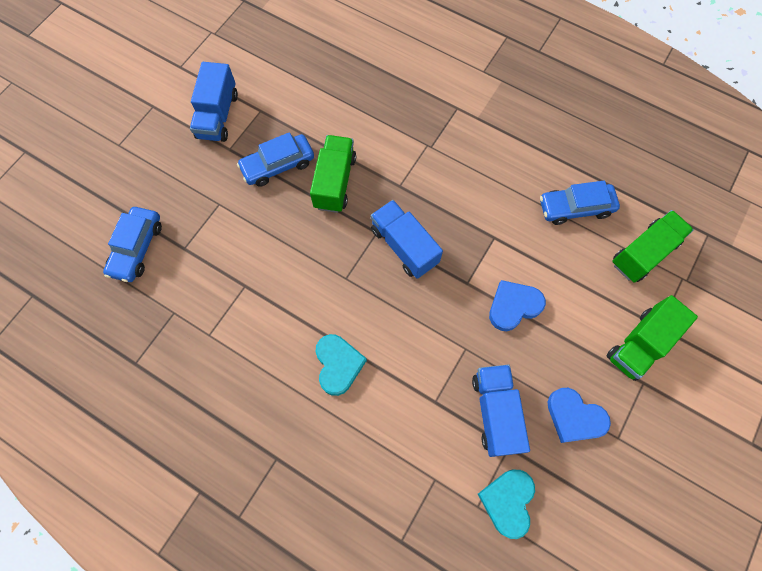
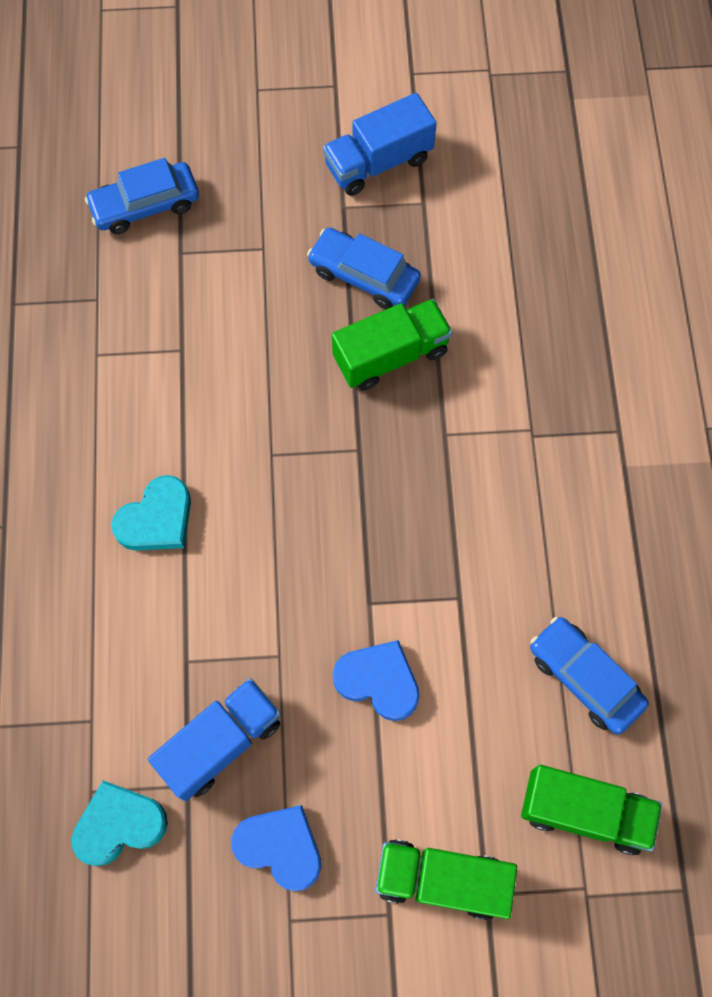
camera: 55 degrees right, 0 degrees up
(404, 246) = (364, 494): blue truck -> none
(574, 417) = (280, 847): blue heart -> blue heart turned 120 degrees clockwise

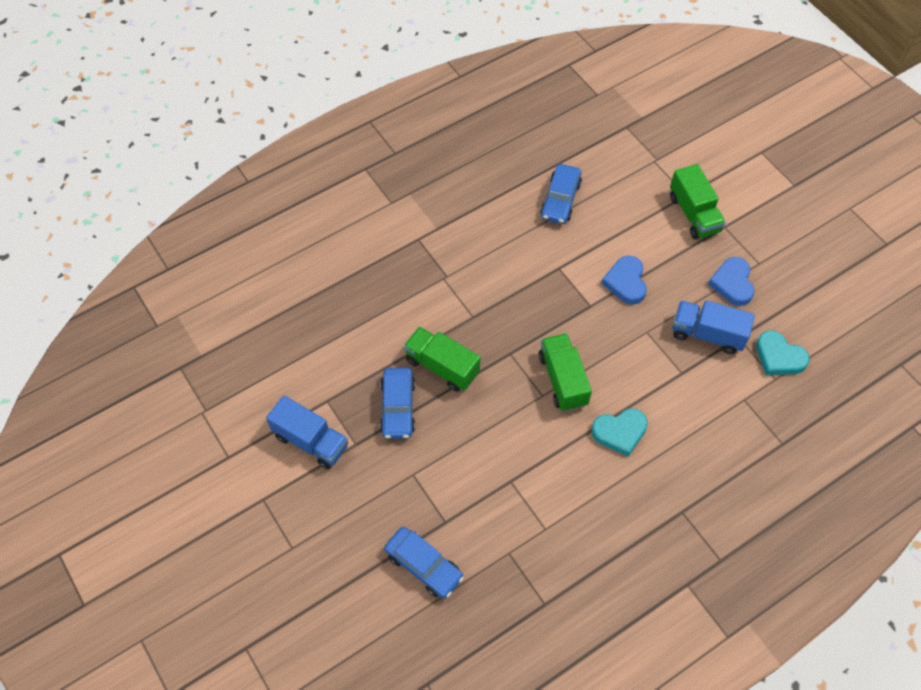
camera: 120 degrees left, 10 degrees down
(157, 519) = (620, 432): turquoise heart -> turquoise heart turned 150 degrees clockwise
(584, 811) = (622, 174): green truck -> green truck (562, 380)

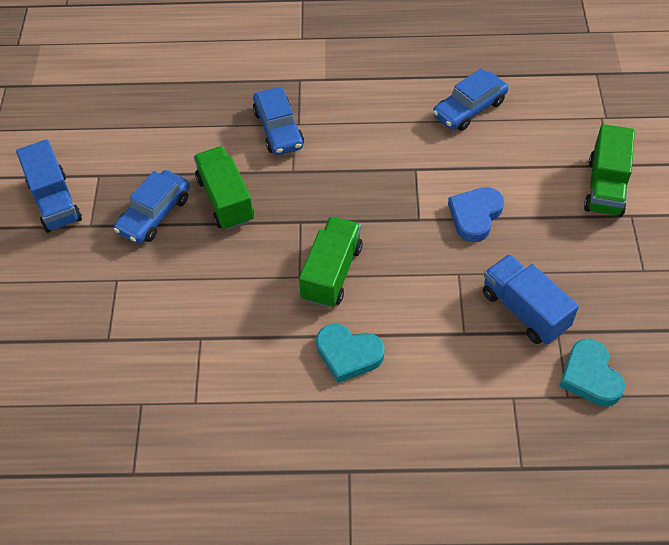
camera: 35 degrees right, 5 degrees down
(424, 565) = (54, 367): blue car -> blue car (278, 129)
(732, 283) = (595, 275): blue heart -> none

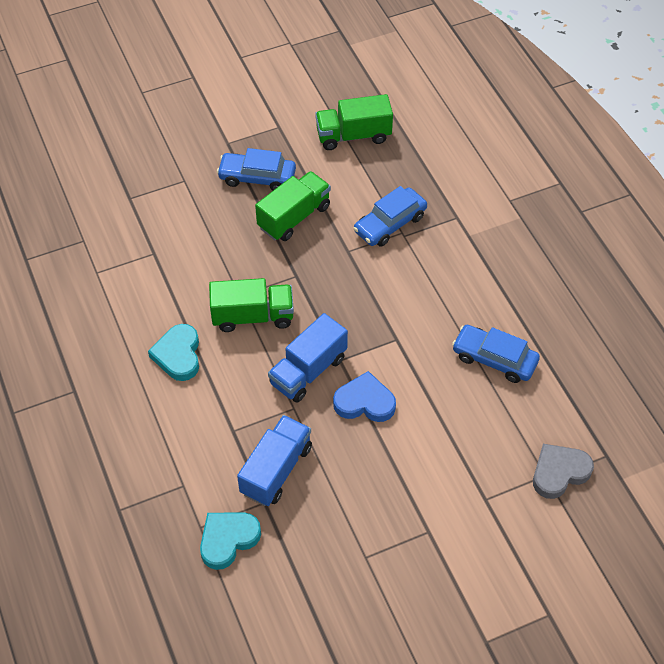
camera: 65 degrees right, 0 degrees up
(55, 201) = (240, 112): blue truck -> blue truck (308, 371)
(602, 108) = (559, 472): none -> grey heart
(605, 187) = (453, 500): green truck -> green truck (353, 135)

